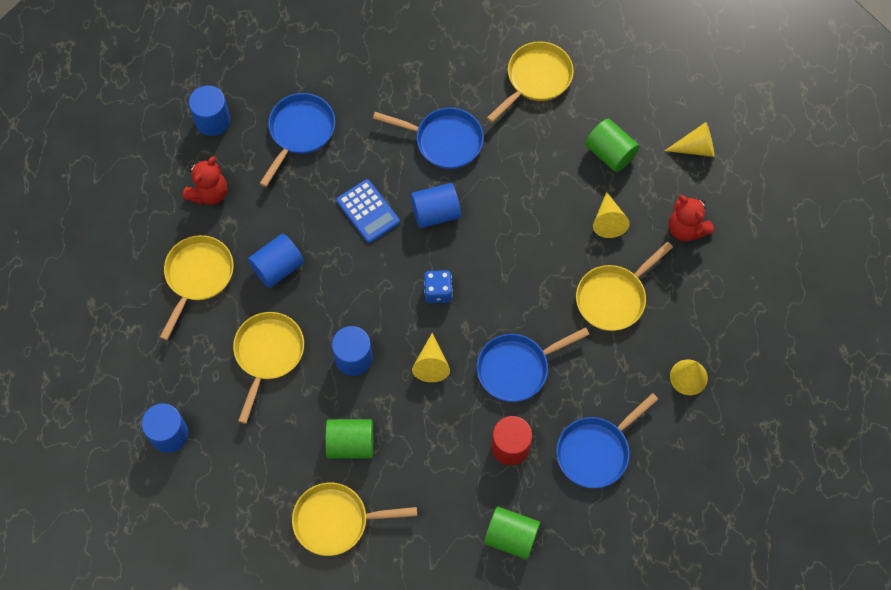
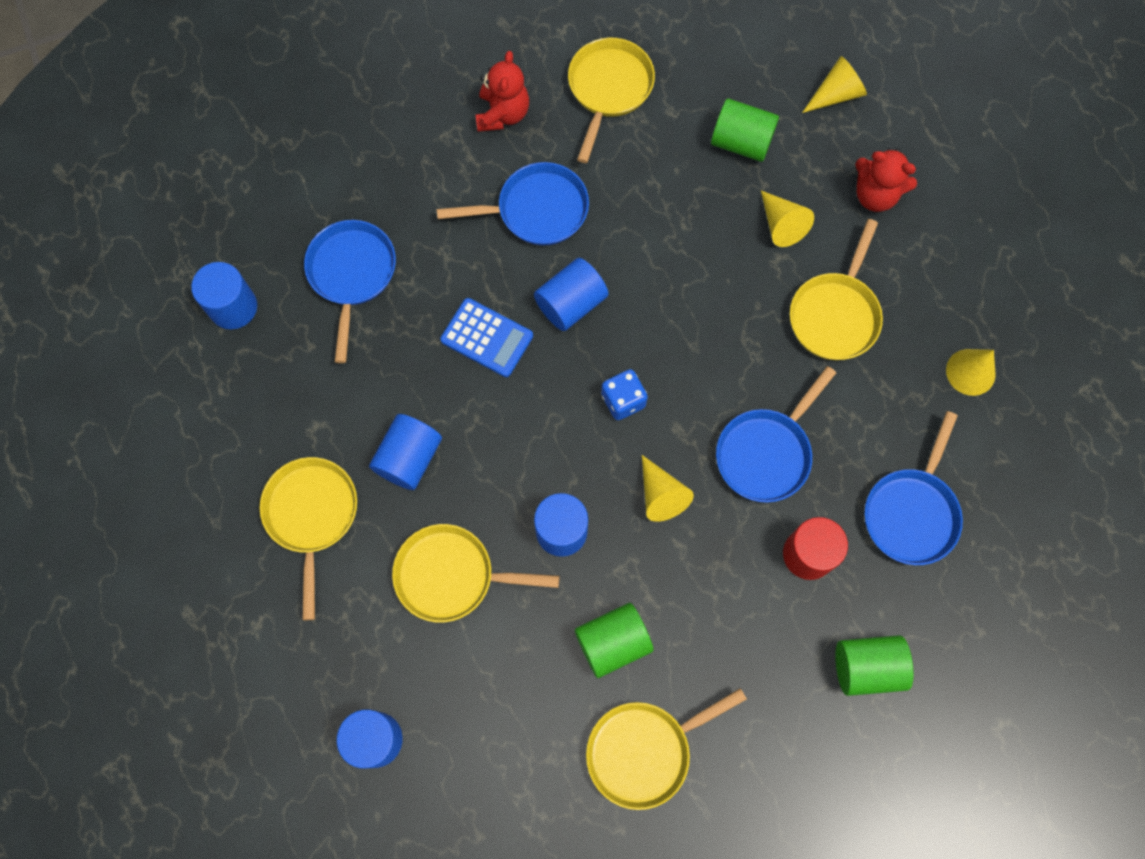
camera: 25 degrees left, 5 degrees up
(209, 193) = (273, 401): red teddy bear -> red teddy bear (502, 114)
(268, 354) = (452, 575): yellow pan -> yellow pan turned 75 degrees counterclockwise

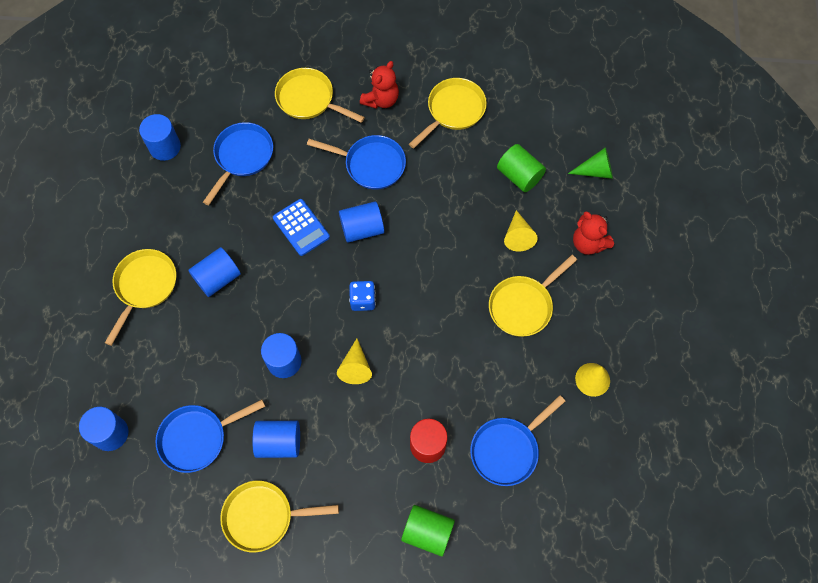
camera: 25 degrees right, 5 degrees down
(452, 575) = (205, 358): yellow pan -> yellow pan (309, 99)
(613, 642) = (279, 442): green cylinder -> blue cylinder
(766, 453) = (434, 371): blue pan -> blue pan (197, 438)
(836, 94) = (595, 171): yellow cone -> green cone

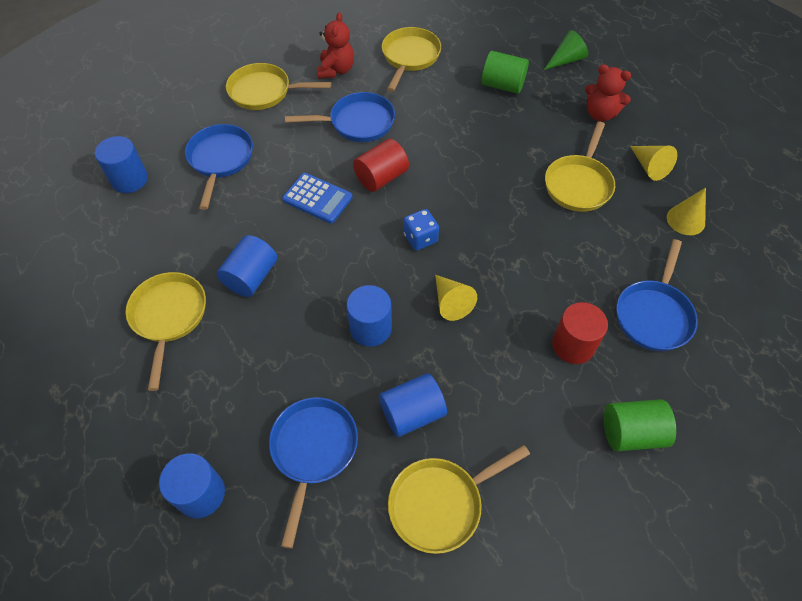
camera: 25 degrees left, 10 degrees down
(197, 438) = (313, 450): blue pan -> blue pan turned 150 degrees clockwise
(362, 229) = (381, 177): blue cylinder -> red cylinder
(518, 236) = (534, 131): yellow cone -> yellow cone (649, 167)

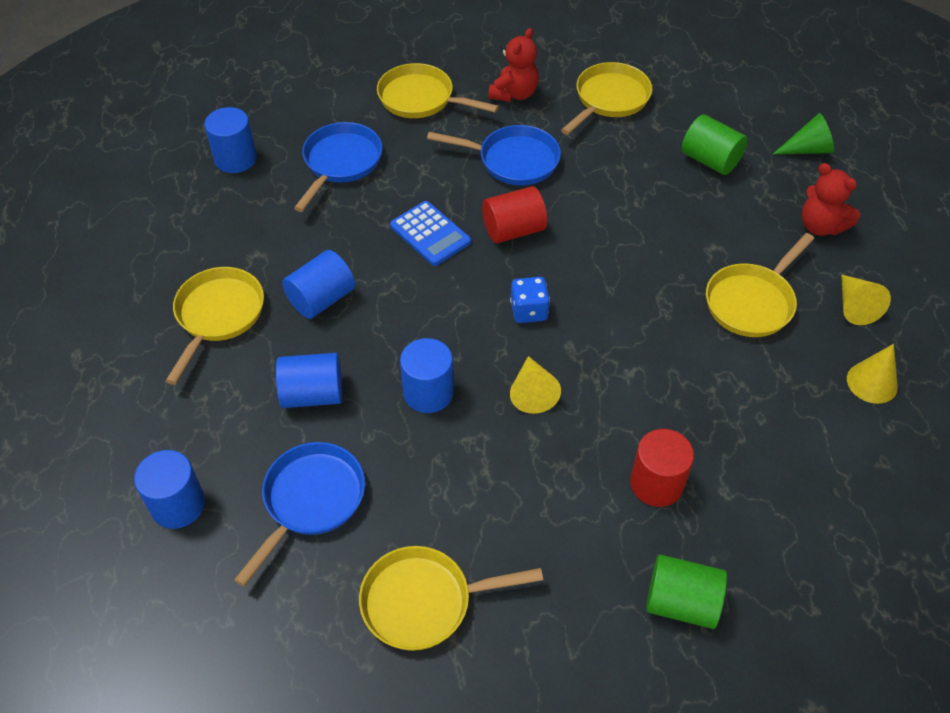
camera: 20 degrees right, 5 degrees down
(412, 413) = (435, 497): blue cylinder -> blue cylinder (312, 394)
(653, 314) = (774, 480): blue pan -> none

